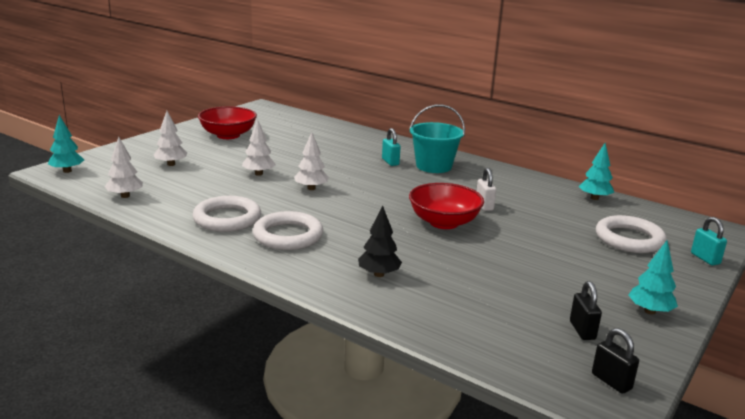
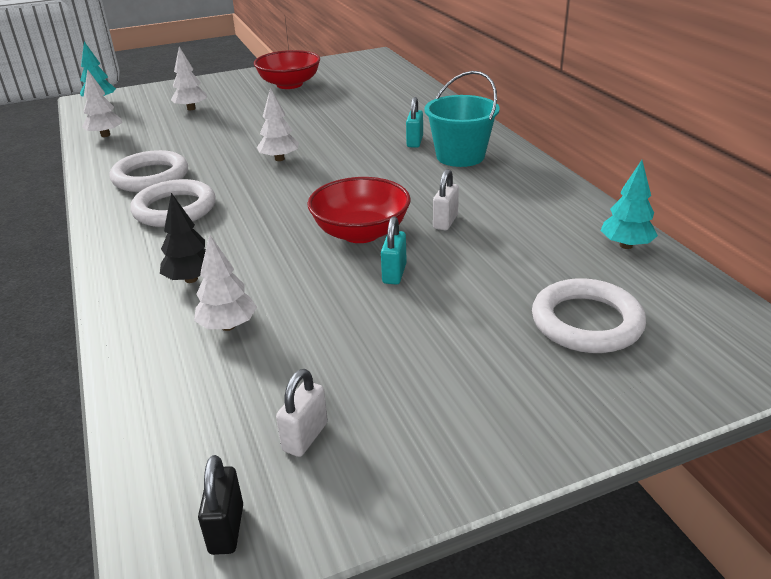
camera: 35 degrees right, 10 degrees up
(259, 174) = (254, 132): white tree -> white tree (228, 326)
(582, 330) = (305, 437): black padlock -> white padlock
(650, 311) = (445, 445): turquoise tree -> none
(705, 258) = (673, 391): turquoise padlock -> turquoise padlock (394, 274)

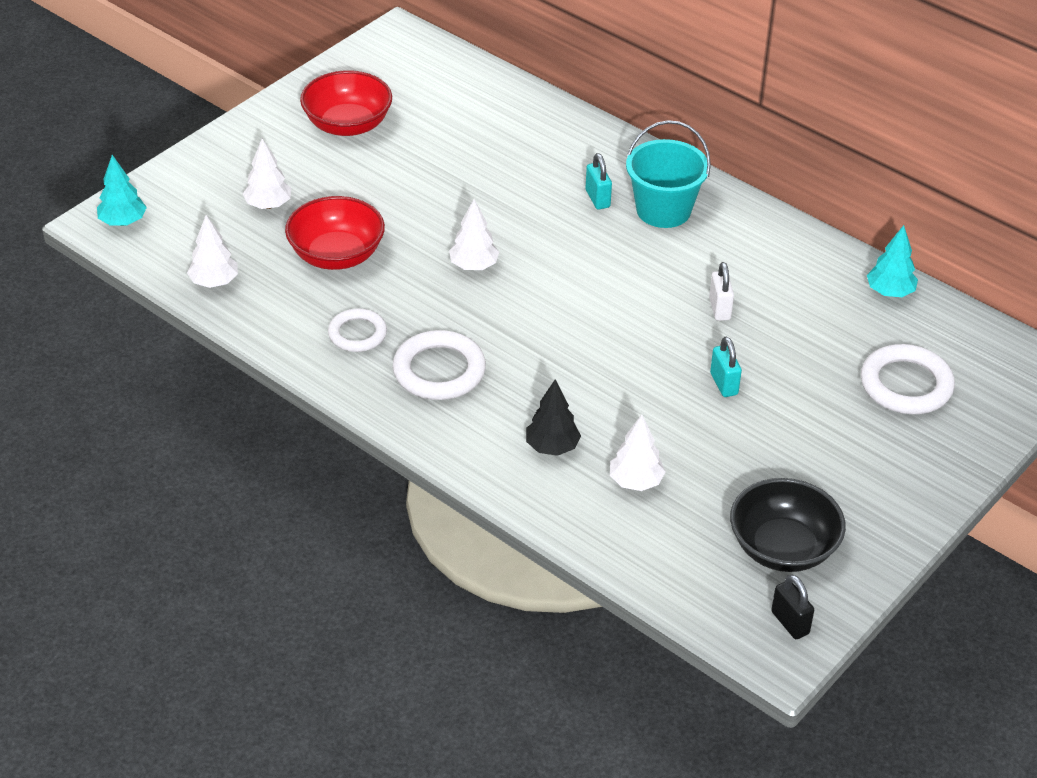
camera: 30 degrees left, 10 degrees up
(150, 177) = (357, 334): white ring -> white ring, size x0.64
(305, 437) = (783, 548): white padlock -> black bowl
(361, 233) = (654, 346): red bowl -> red bowl (336, 255)

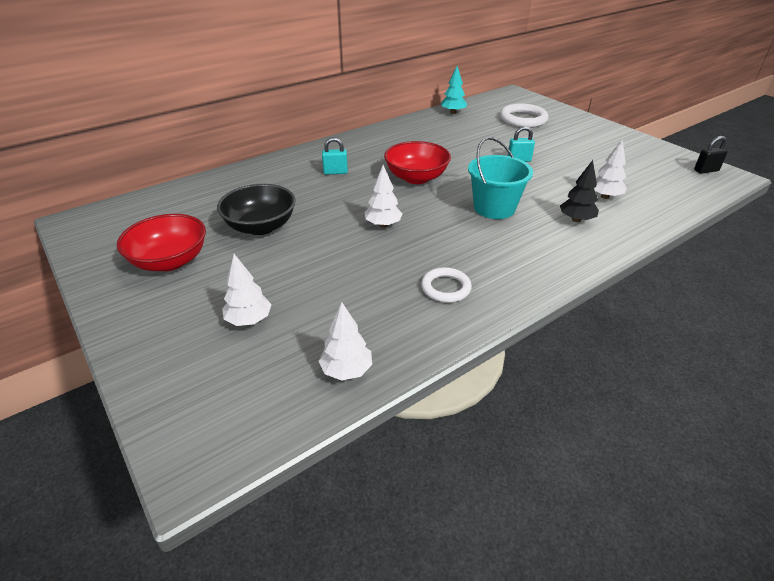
camera: 75 degrees left, 5 degrees down
(123, 222) = (206, 441): turquoise tree -> none
(336, 255) = (341, 287): red bowl -> red bowl (416, 177)
(439, 371) = (496, 254): white ring -> none
(663, 210) = (358, 154): turquoise bucket -> turquoise bucket (494, 208)
(719, 309) = (454, 152): white padlock -> none
(783, 548) = (649, 164): black bowl -> black bowl (260, 226)

